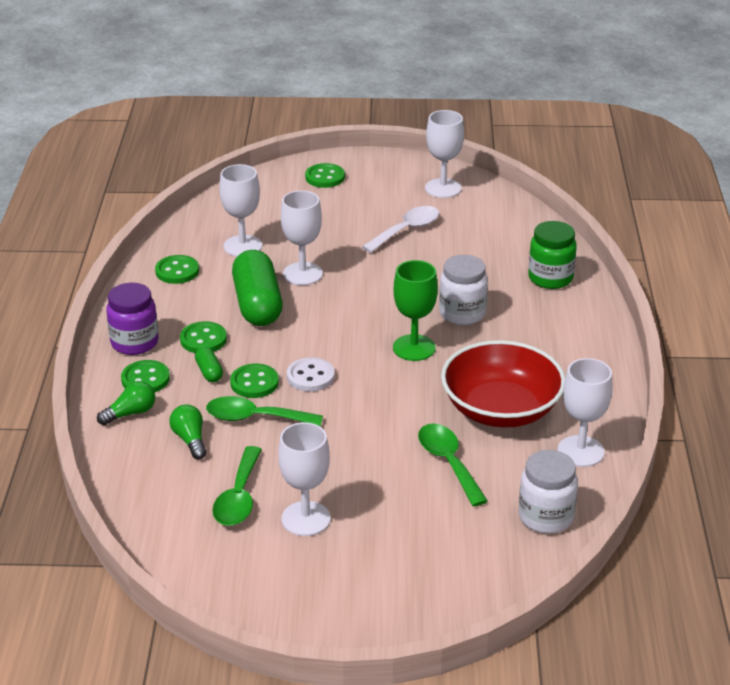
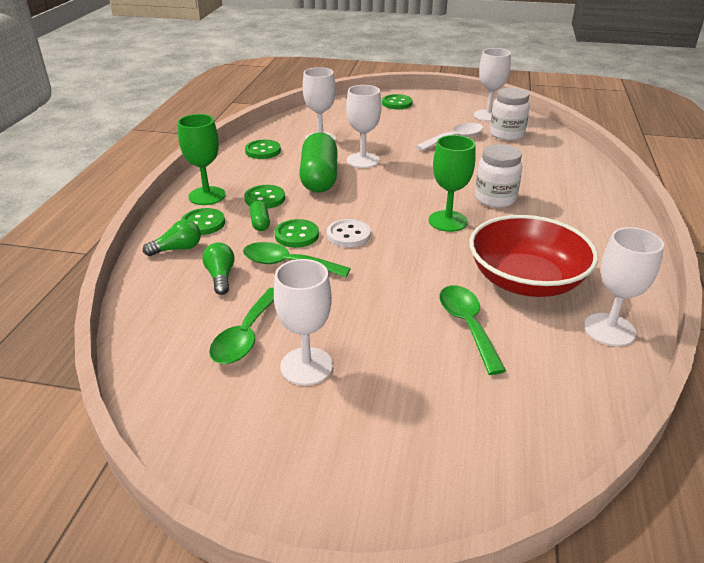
camera: 10 degrees right, 0 degrees up
(134, 343) = (207, 196): purple jar -> green goblet
(545, 517) = (571, 397): white jar -> white jar (506, 134)
(550, 278) = (576, 180): green jar -> none

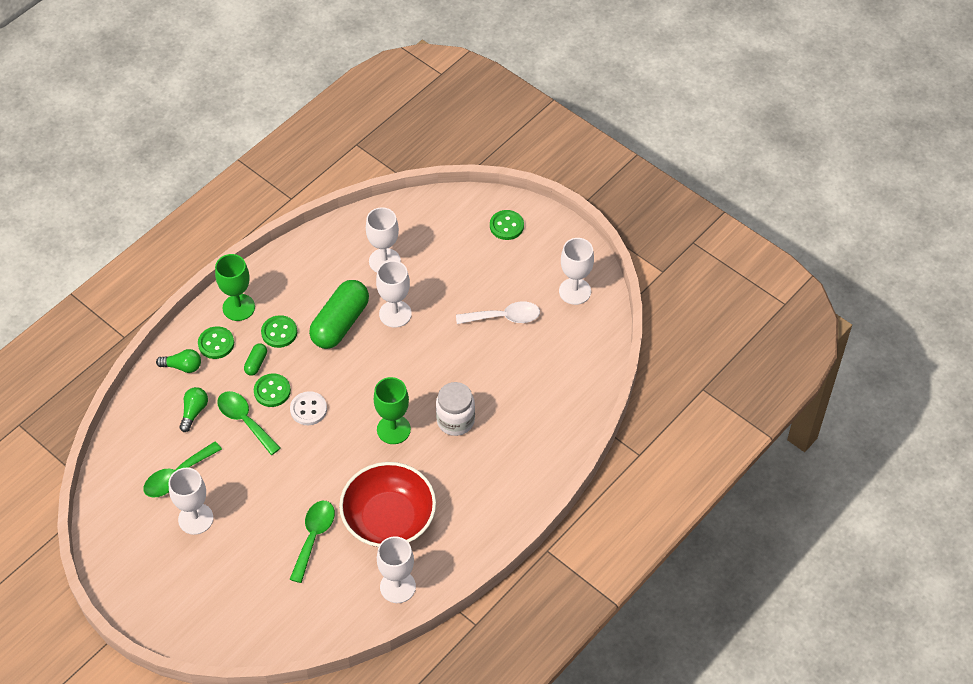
camera: 30 degrees right, 20 degrees up
(263, 151) = (322, 258): green button -> none
(506, 134) = (559, 332): white jar -> none

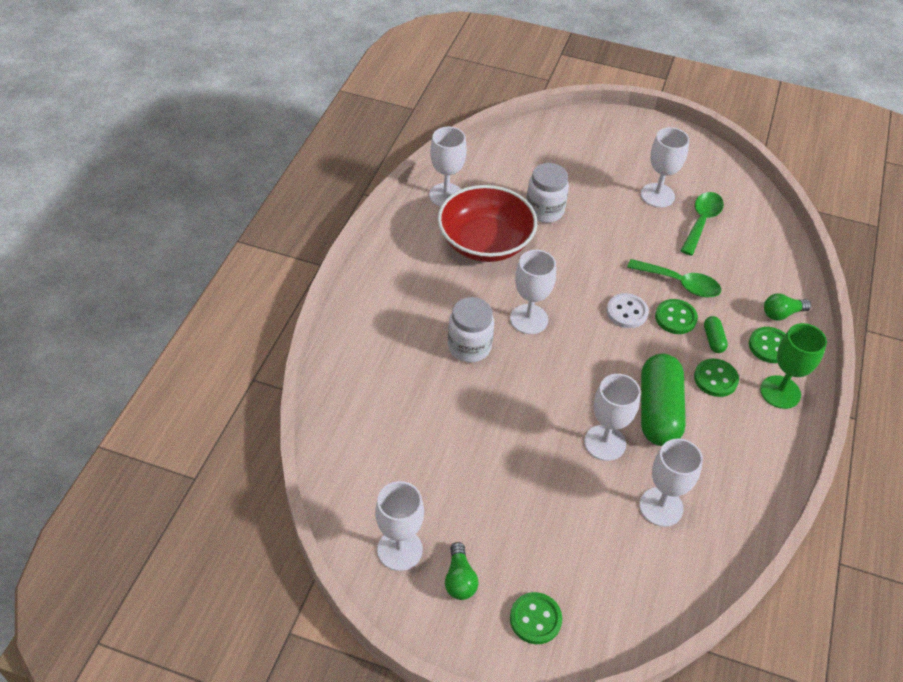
camera: 155 degrees right, 5 degrees down
(194, 412) = (734, 277): green light bulb -> green light bulb (459, 579)
(314, 536) = (544, 210): green spoon -> white jar
(393, 429) = (529, 319): green goblet -> white goblet
(504, 317) = (473, 482): white spoon -> none

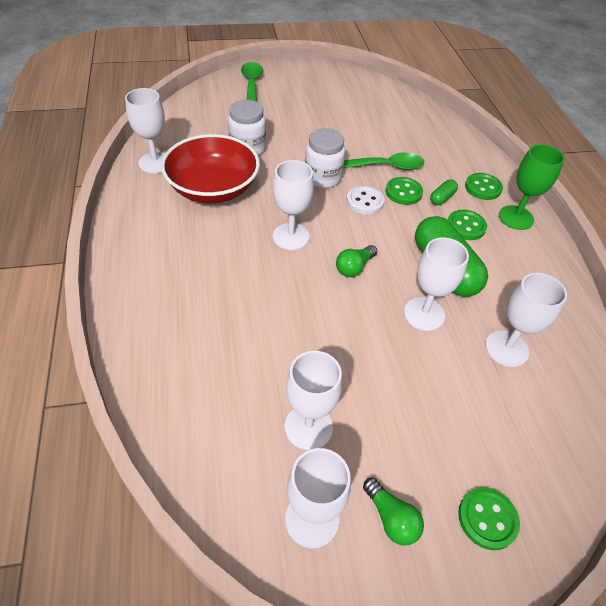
camera: 30 degrees left, 0 degrees up
(469, 347) = (254, 280): white jar -> white jar (322, 178)
(657, 195) = (326, 111): white goblet -> white goblet (308, 427)
(701, 221) = (371, 119): green spoon -> green spoon (251, 83)
(713, 340) = (442, 198): green capsule -> green capsule turned 75 degrees clockwise
(782, 314) = (472, 162): green light bulb -> green light bulb (354, 267)

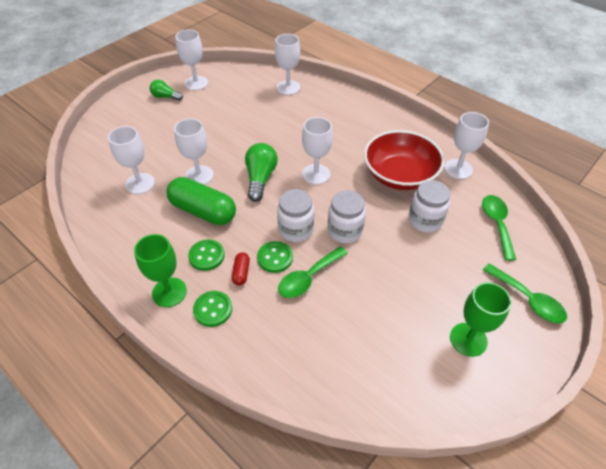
camera: 145 degrees right, 0 degrees up
(199, 118) = (496, 224): none -> green spoon
(308, 427) = (220, 103): white goblet -> white goblet (288, 87)
(316, 90) = (468, 339): none -> green goblet
(354, 267) = (260, 178): green light bulb -> green light bulb, size x1.58
(365, 201) = (296, 230): white button -> white jar
(442, 198) = (241, 273): green capsule -> red capsule
(487, 519) = (125, 114): green button -> none

